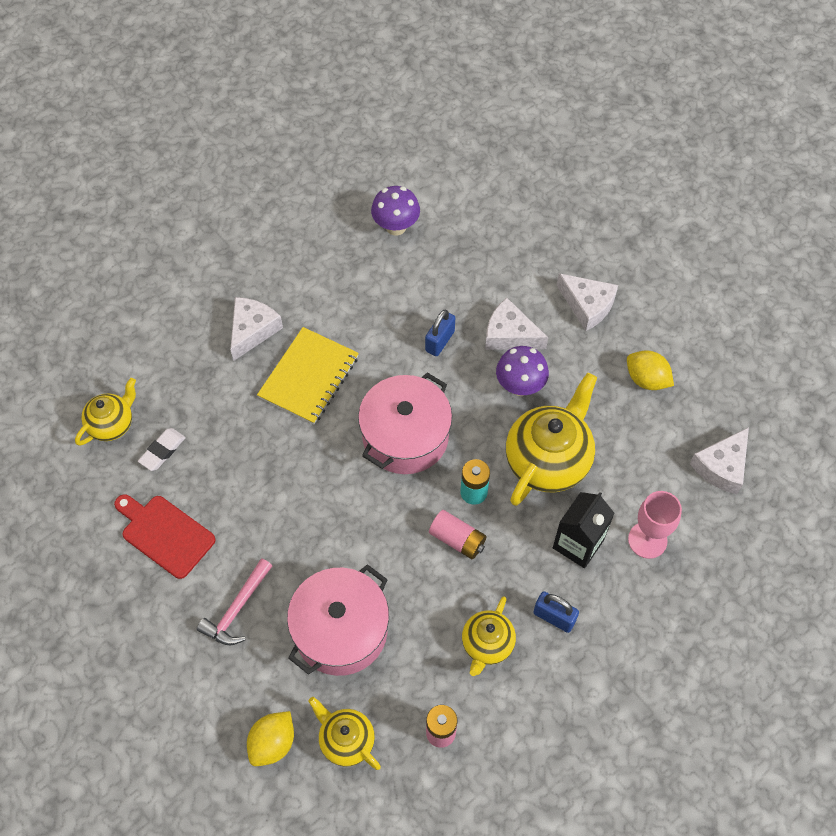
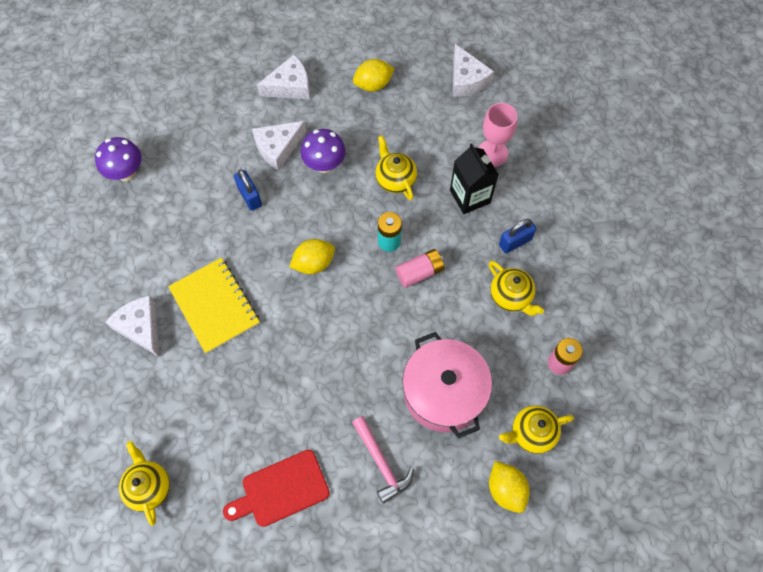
camera: 60 degrees left, 5 degrees up
(162, 451) = (203, 455): white eraser -> none
(405, 436) = (314, 263): pink pot -> yellow lemon
(548, 460) = (395, 179): yellow teapot -> yellow teapot, size x0.57

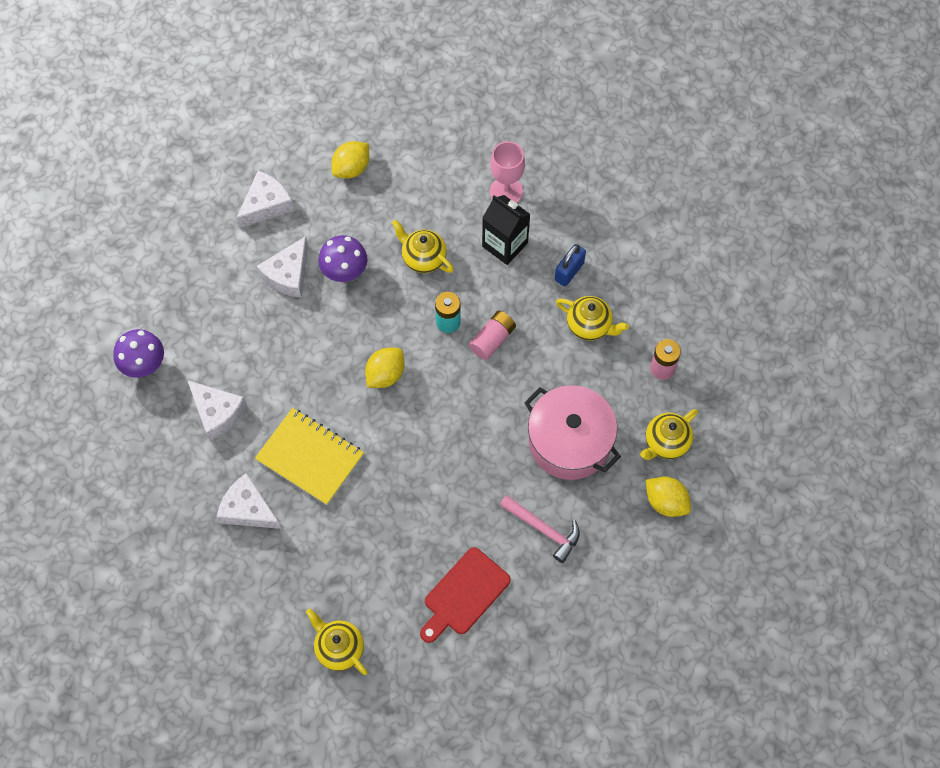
camera: 25 degrees left, 0 degrees up
(250, 197) = (286, 336): blue padlock -> none
(466, 79) = (444, 125): white cheese -> white cheese (217, 412)

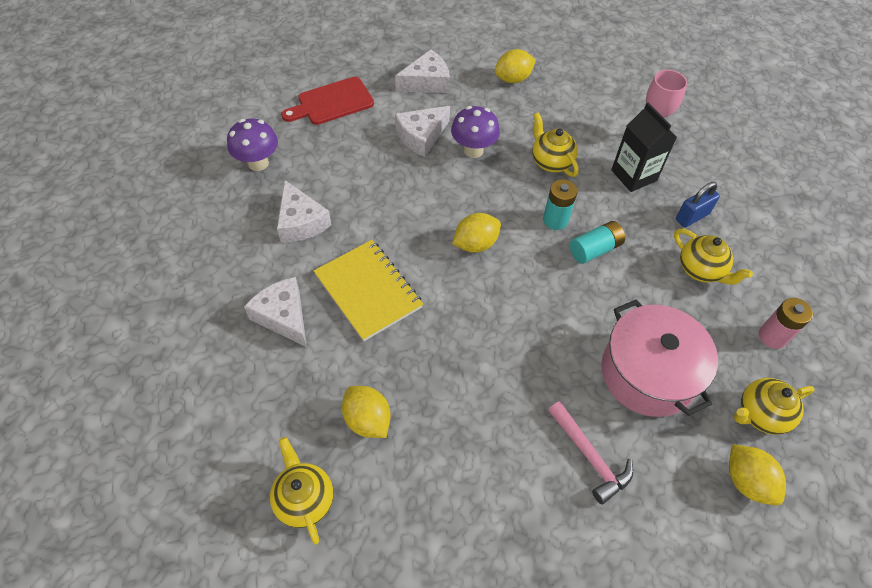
camera: 20 degrees right, 10 degrees down
(360, 569) = (367, 420): none -> yellow lemon
(464, 594) = (471, 495): red cutting board -> red cutting board (332, 102)
(492, 339) = (594, 249): pink battery -> turquoise battery

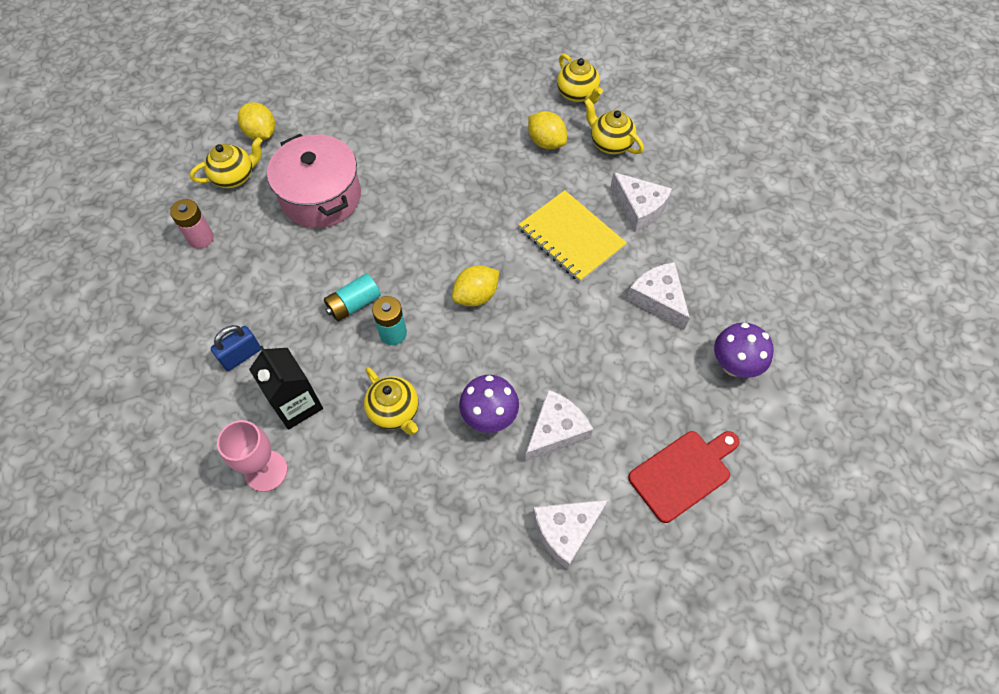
camera: 175 degrees right, 5 degrees up
(513, 79) = (444, 556): yellow lemon -> none
(589, 456) = (376, 137): pink hammer -> none
(701, 270) = (249, 294): yellow teapot -> yellow teapot (610, 143)

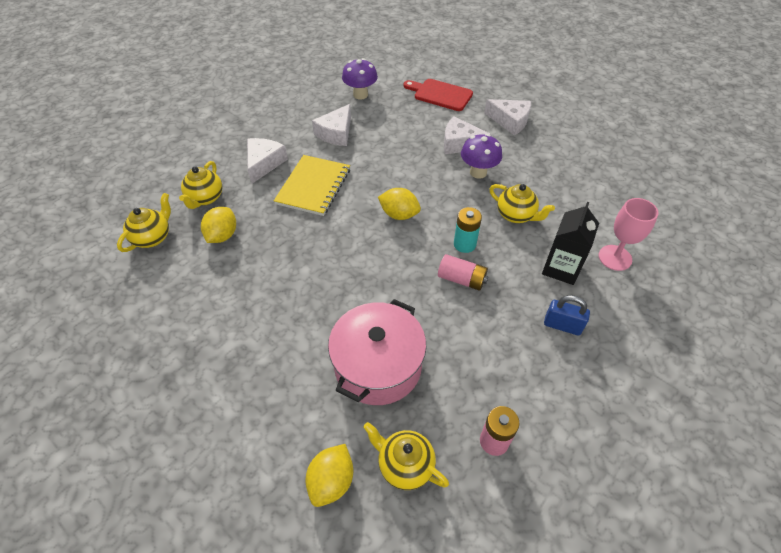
camera: 120 degrees left, 10 degrees down
(354, 304) = (461, 279): turquoise battery -> pink battery
(394, 411) = (516, 215): yellow teapot -> yellow teapot turned 105 degrees clockwise

